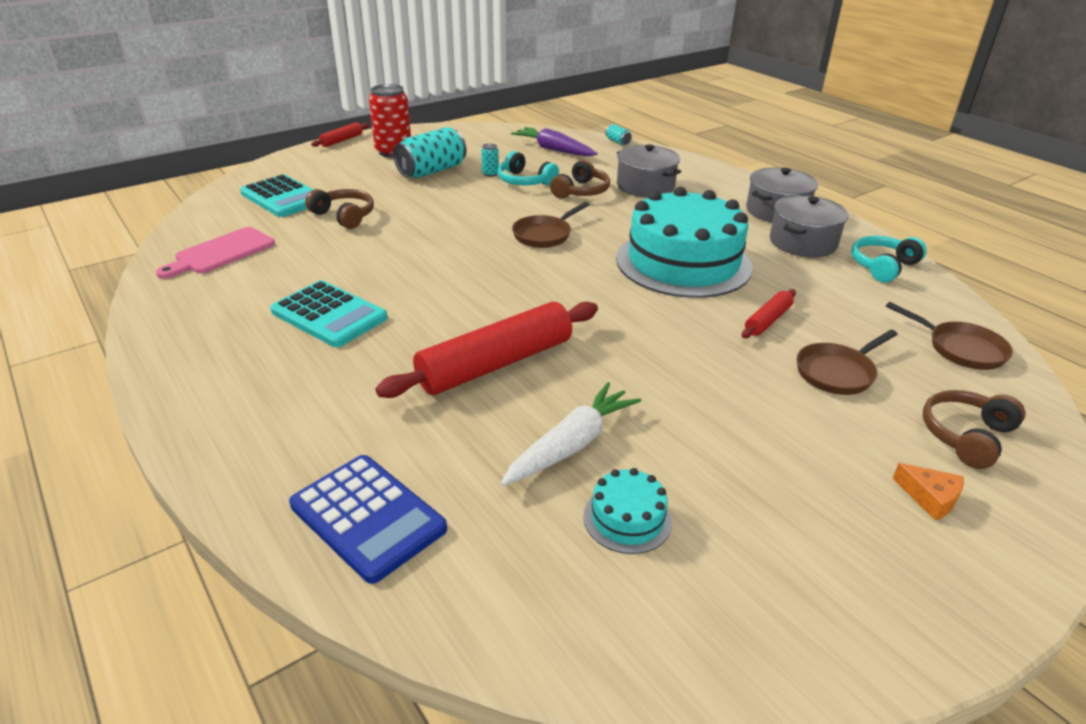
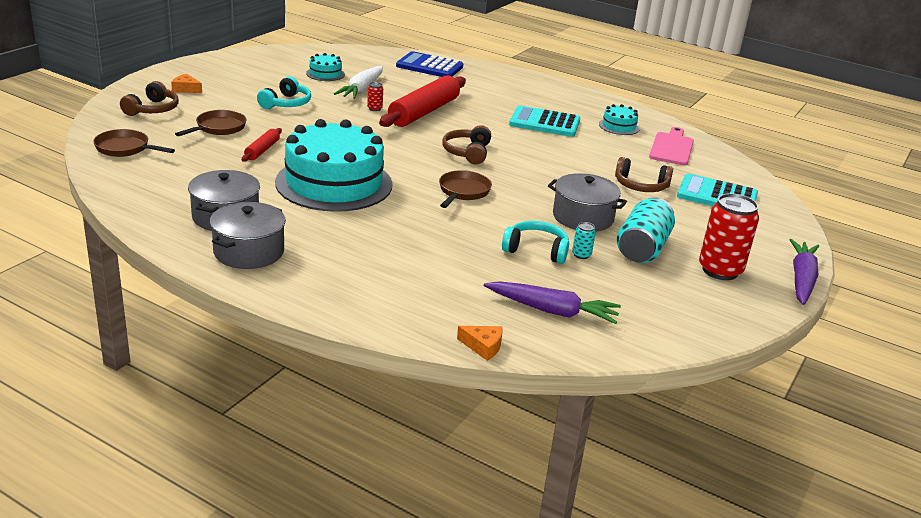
camera: 155 degrees right, 5 degrees down
(229, 294) = (619, 126): none -> turquoise cake
(341, 140) = (801, 279): red rolling pin -> purple carrot
(574, 384) = (374, 108): none -> red can
(581, 191) = (467, 246): brown headphones -> brown headphones (467, 152)
(617, 142) = (483, 346): turquoise can -> orange cheese
(645, 186) = (404, 265): grey pot -> grey pot (583, 217)
(882, 266) = (154, 202): turquoise headphones -> turquoise headphones (286, 103)

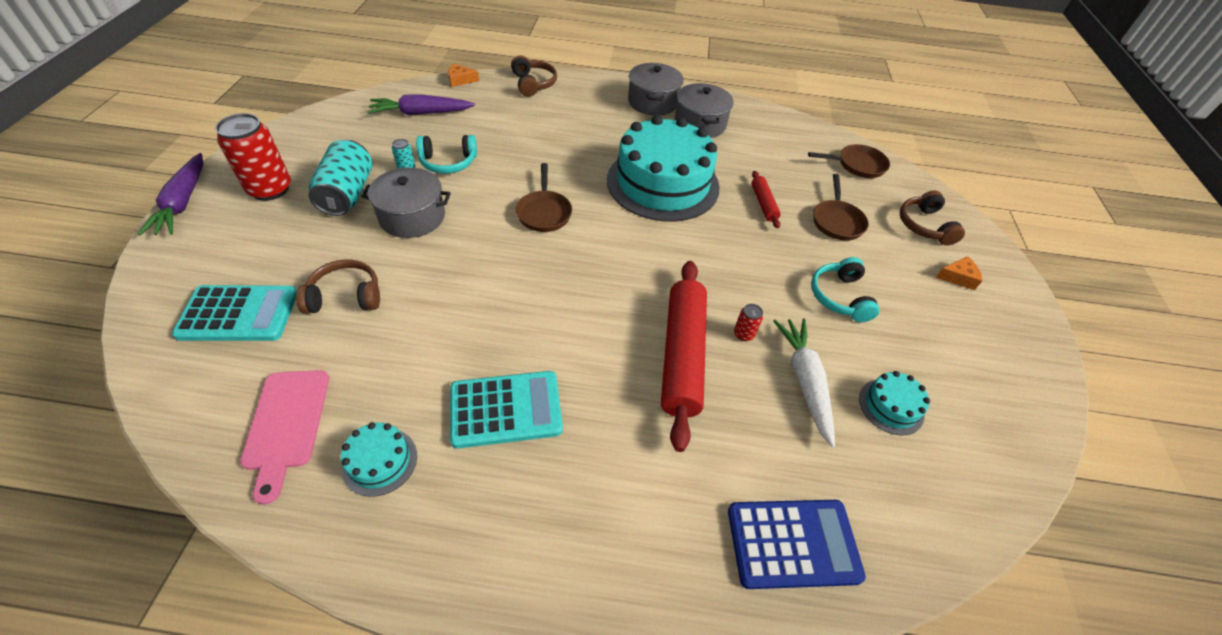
camera: 155 degrees right, 20 degrees up
(467, 152) = (575, 282): brown headphones -> brown headphones (533, 83)

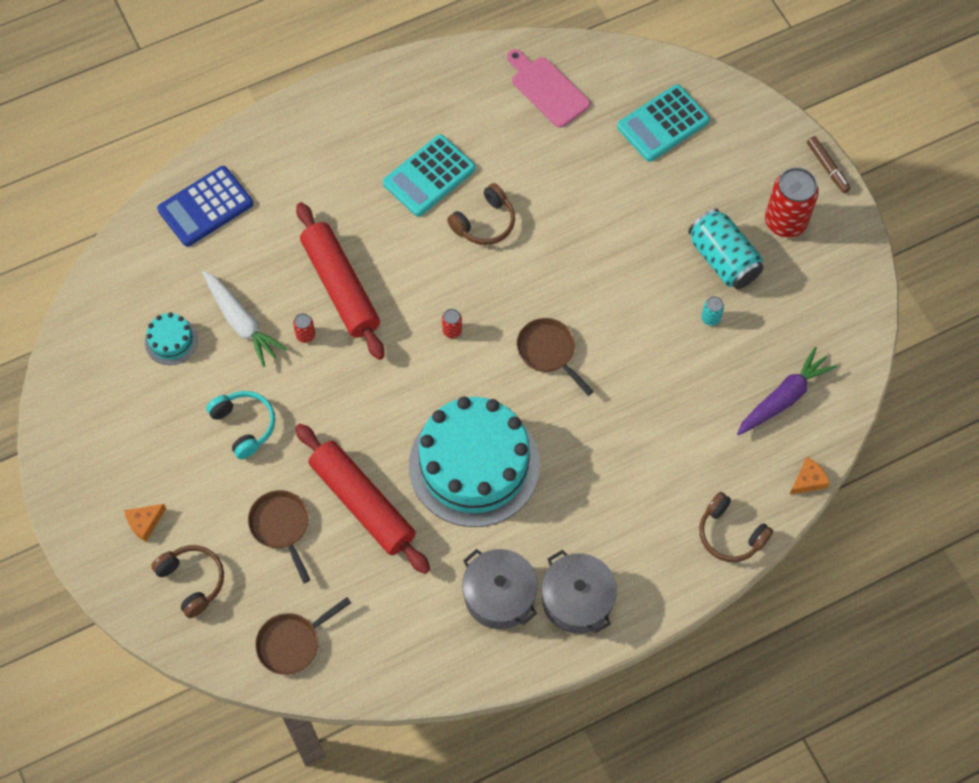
camera: 150 degrees right, 15 degrees up
(183, 202) = (827, 167): purple carrot -> brown marker
(345, 296) = (612, 179): brown headphones -> brown headphones (484, 223)
(379, 461) = (473, 105): turquoise cake -> none
(412, 216) = (647, 273): grey pot -> none
(448, 162) = (685, 351): turquoise headphones -> none
(607, 265) = (452, 331): none -> red can
(763, 204) = (363, 503): red rolling pin -> red rolling pin, size x2.09

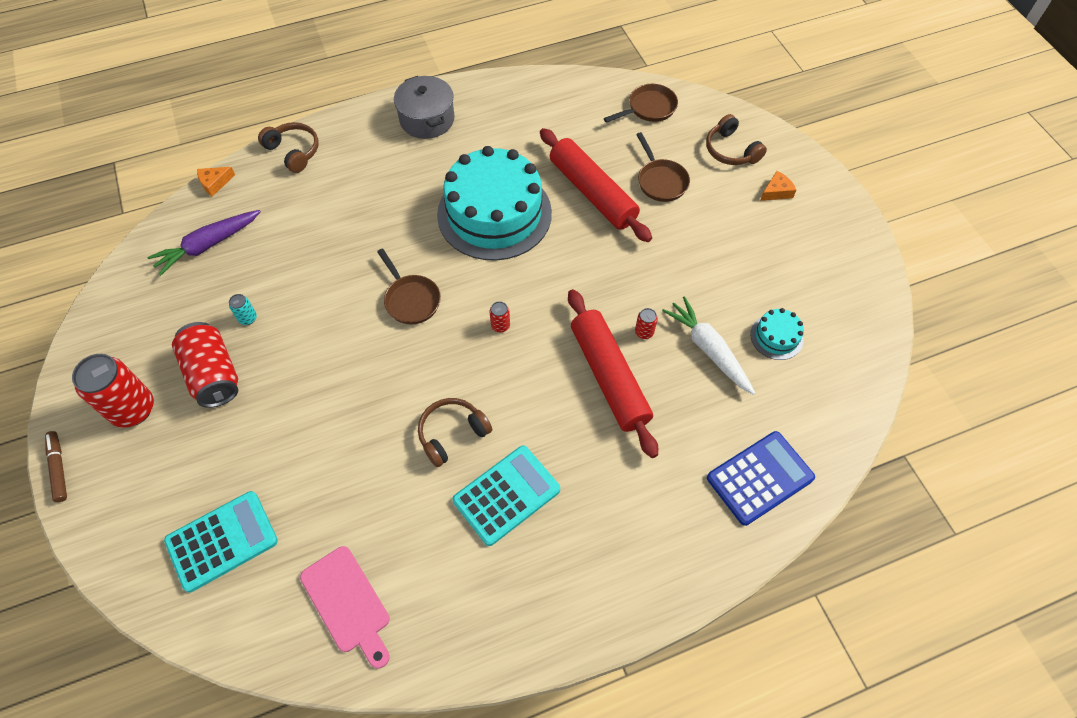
camera: 175 degrees left, 5 degrees down
(244, 425) = (698, 258): turquoise headphones -> none
(499, 596) = (487, 125): grey pot -> none
(723, 259) = (214, 374): turquoise can -> red can

